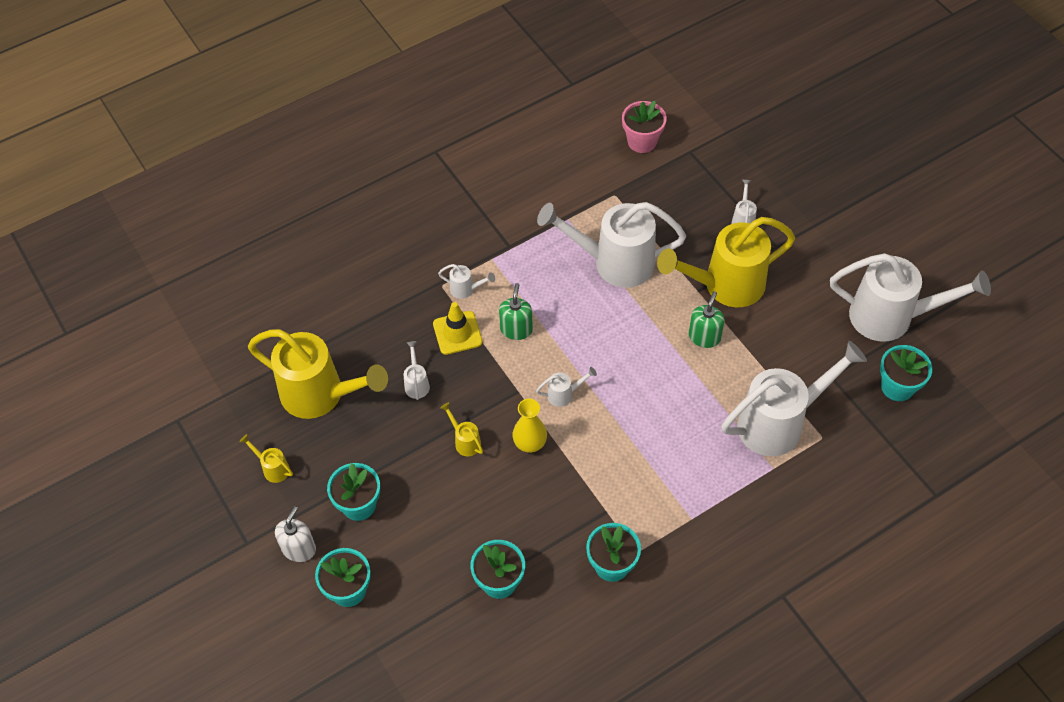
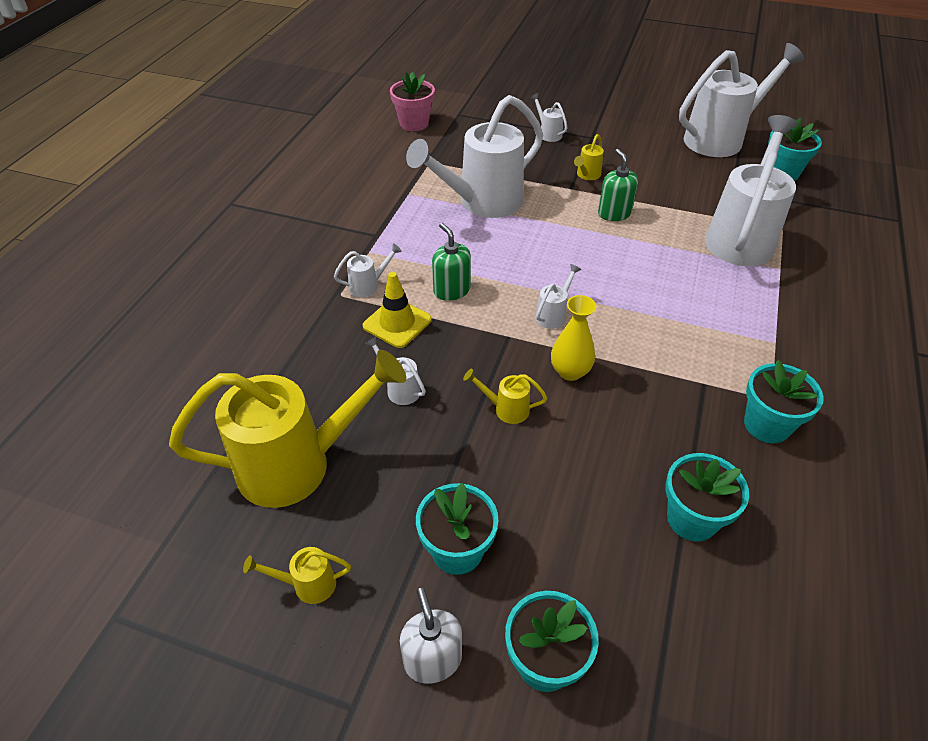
camera: 40 degrees left, 10 degrees down
(726, 285) = (587, 175): yellow watering can -> yellow watering can, size x0.40

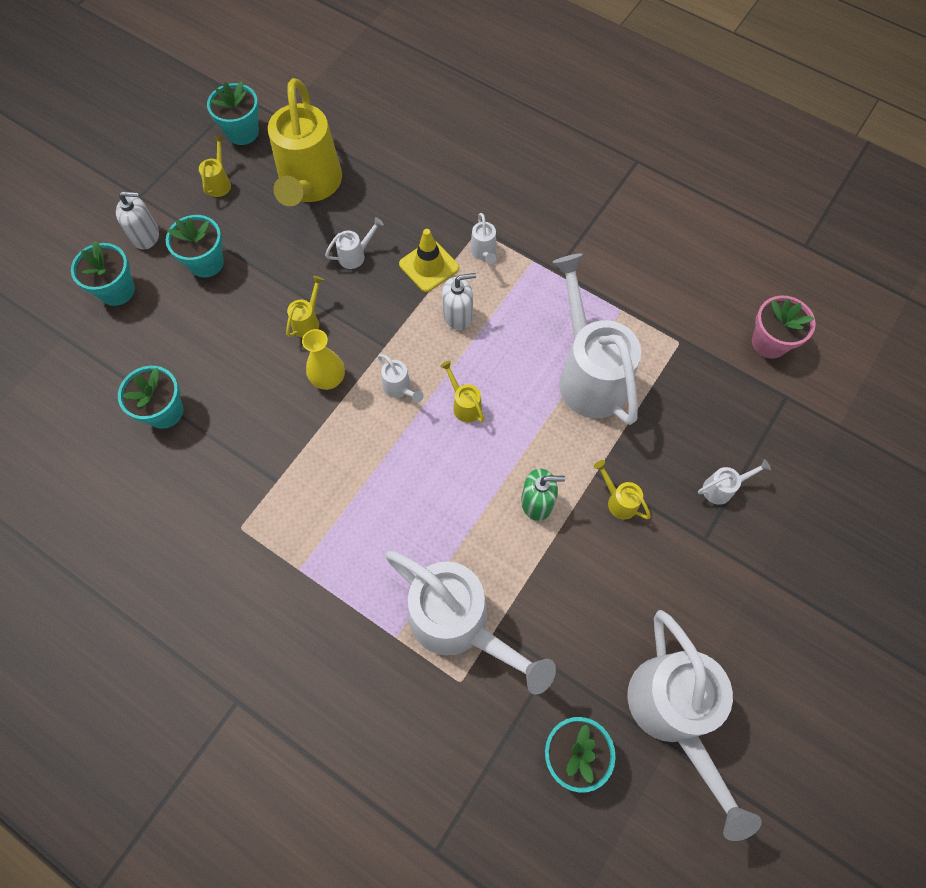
camera: 105 degrees right, 20 degrees up
(451, 290) = (458, 315): green soap dispenser -> white soap dispenser
(548, 268) = (464, 405): none -> yellow watering can
(767, 425) = (216, 508): turquoise flower pot -> turquoise flower pot (242, 132)

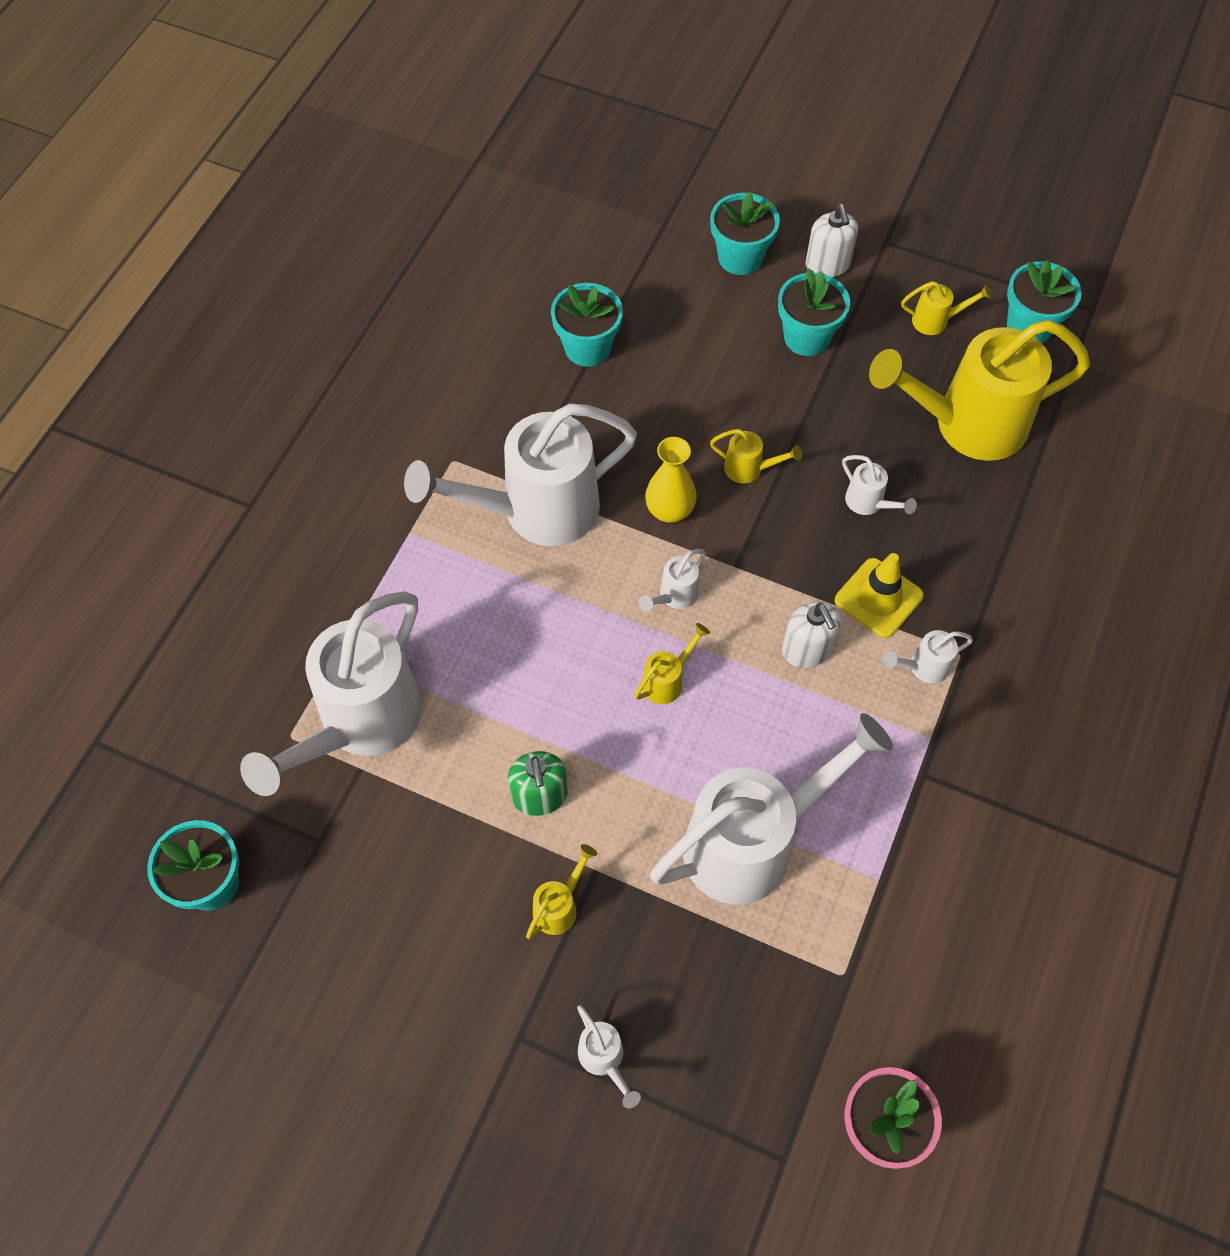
camera: 80 degrees right, 5 degrees down
(672, 713) = (268, 1008): white watering can -> white watering can (537, 510)

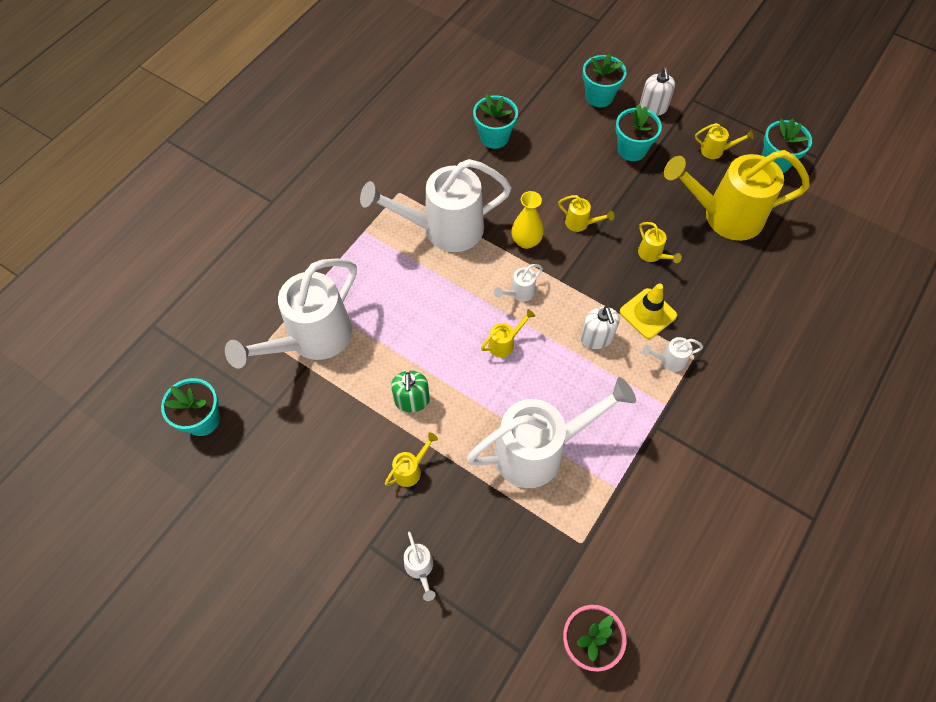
camera: 10 degrees right, 0 degrees up
(868, 503) = (652, 255): white watering can -> yellow watering can

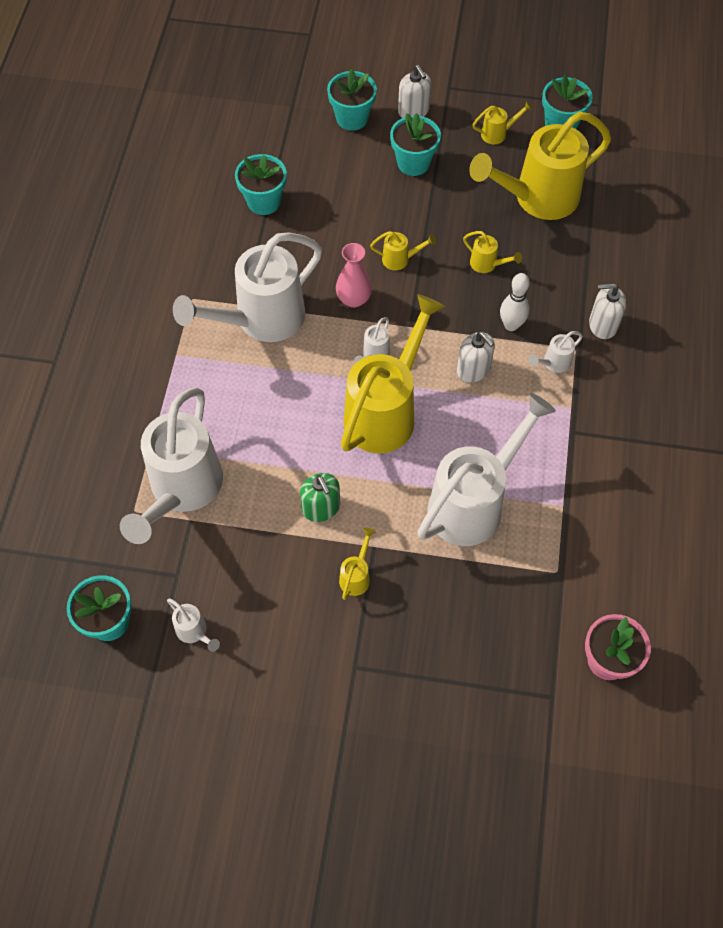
camera: 25 degrees left, 0 degrees up
(420, 568) = (416, 665): white watering can -> white watering can (194, 632)
(504, 343) = (385, 412): yellow watering can -> yellow watering can, size x2.49
(526, 241) = (353, 299): yellow vase -> pink vase
(648, 313) = (511, 325): yellow traffic cone -> white bowling pin
(729, 345) = (602, 325): none -> white soap dispenser

